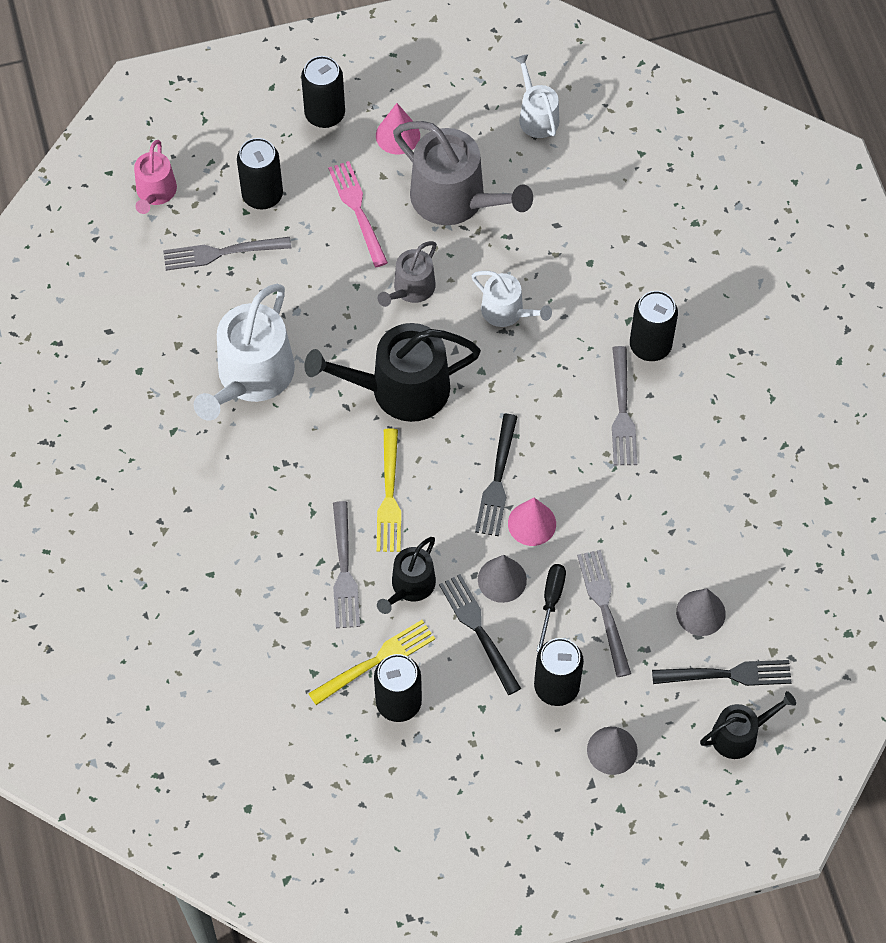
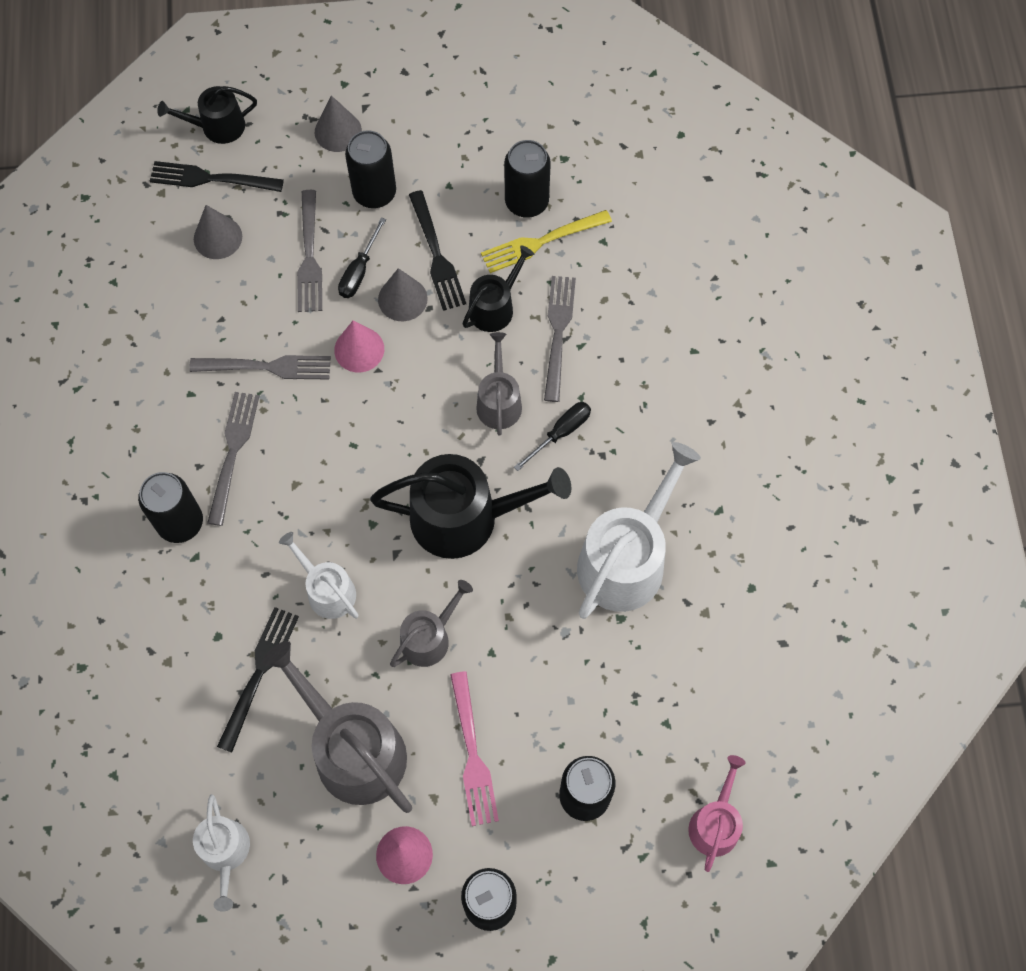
camera: 170 degrees left, 5 degrees up
(222, 253) = (642, 723): grey fork -> grey fork (266, 367)
(326, 476) = (560, 433): none -> black screwdriver
(389, 496) = (499, 401): yellow fork -> grey watering can
(497, 480) = (383, 400): black fork -> black fork (259, 673)

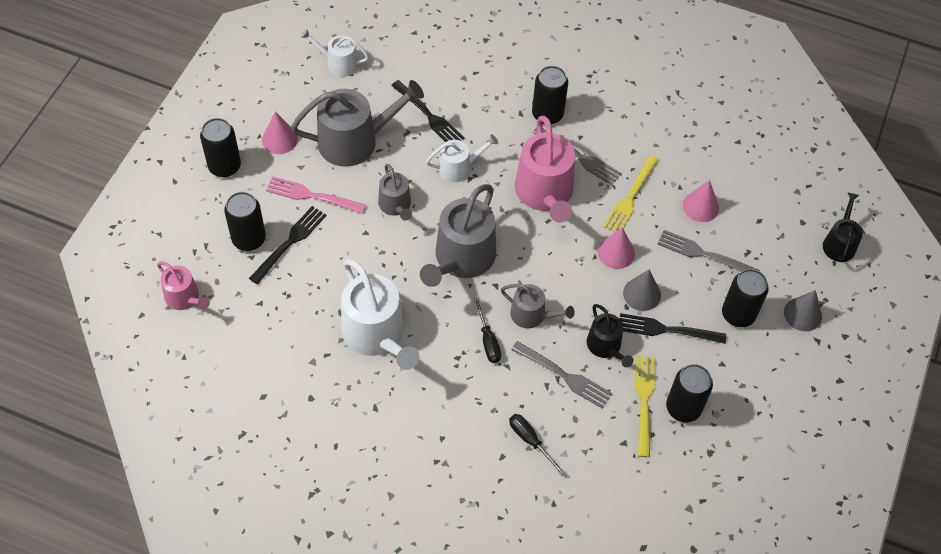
camera: 115 degrees right, 10 degrees down
(211, 179) = (796, 223): black fork -> black fork (290, 242)
(218, 237) = (745, 209): grey cone -> none
(239, 285) = (700, 206): none -> pink cone
(266, 367) = (630, 197): grey fork -> yellow fork
(313, 466) = (545, 194): none -> pink watering can
(359, 271) = (677, 278): black screwdriver -> black screwdriver (530, 440)
(465, 517) = (461, 259): black watering can -> grey watering can

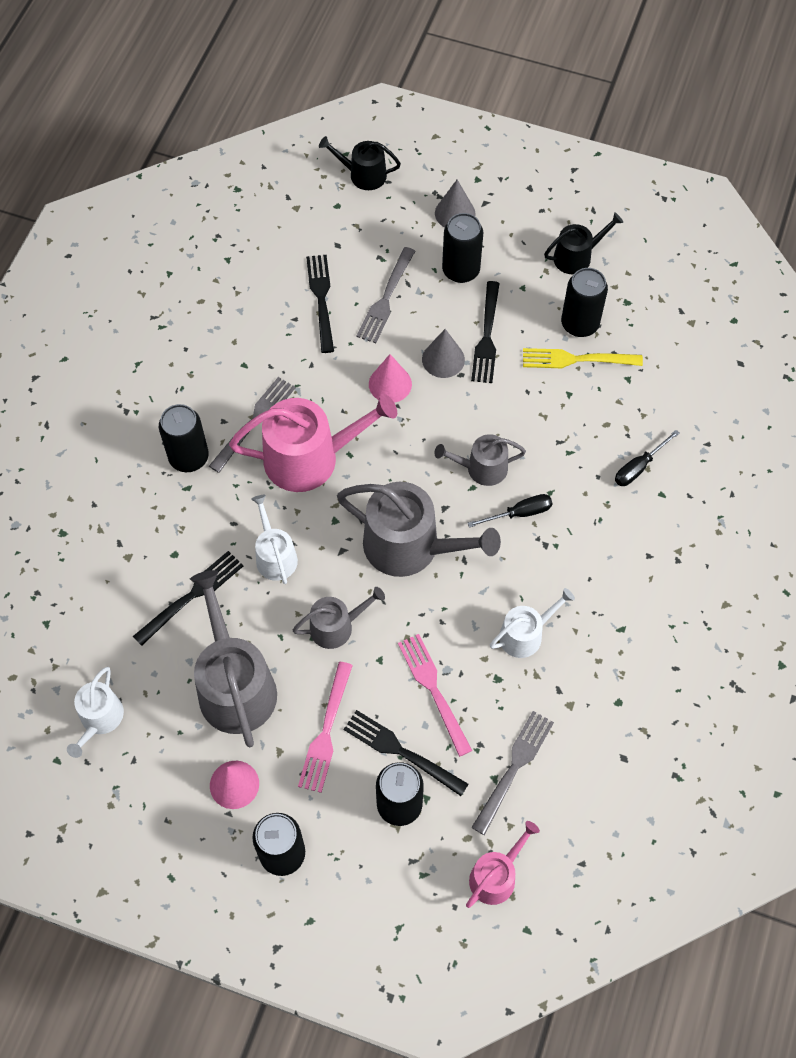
camera: 90 degrees left, 5 degrees up
(336, 267) = (433, 690): none -> pink fork
(377, 335) = (525, 634): white watering can -> white watering can, size x0.55
(532, 315) = (481, 468): grey watering can -> grey watering can turned 120 degrees counterclockwise
(564, 376) = (555, 435): grey fork -> grey fork (514, 768)
(606, 346) = (514, 394): black watering can -> black watering can (577, 257)
(630, 197) = (312, 368): yellow fork -> none
(700, 206) = (321, 299): pink cone -> black fork

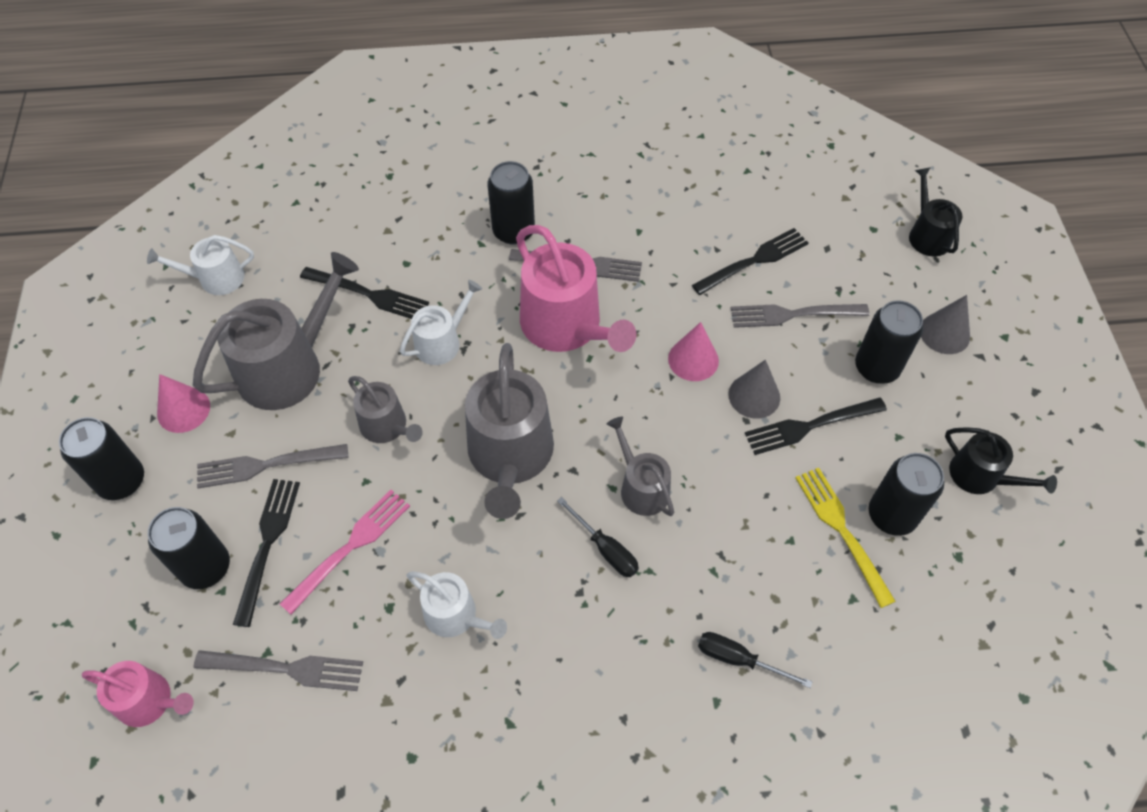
camera: 65 degrees right, 5 degrees down
(326, 731) = (266, 465): pink fork -> grey fork

